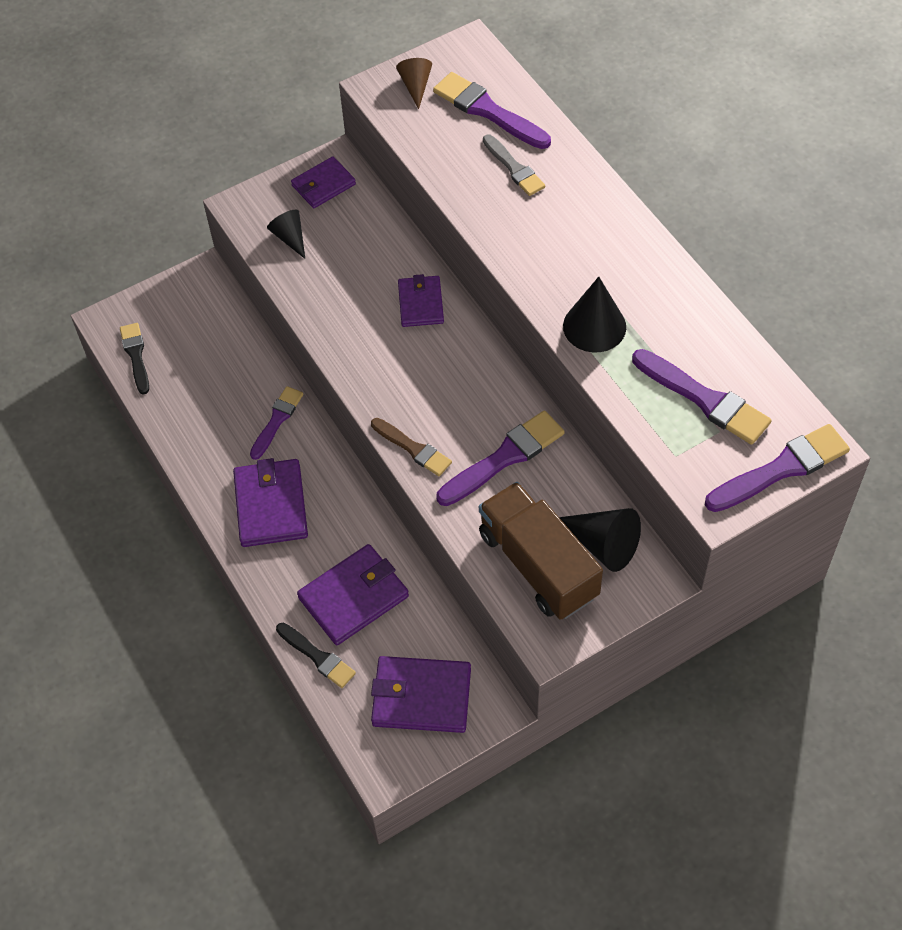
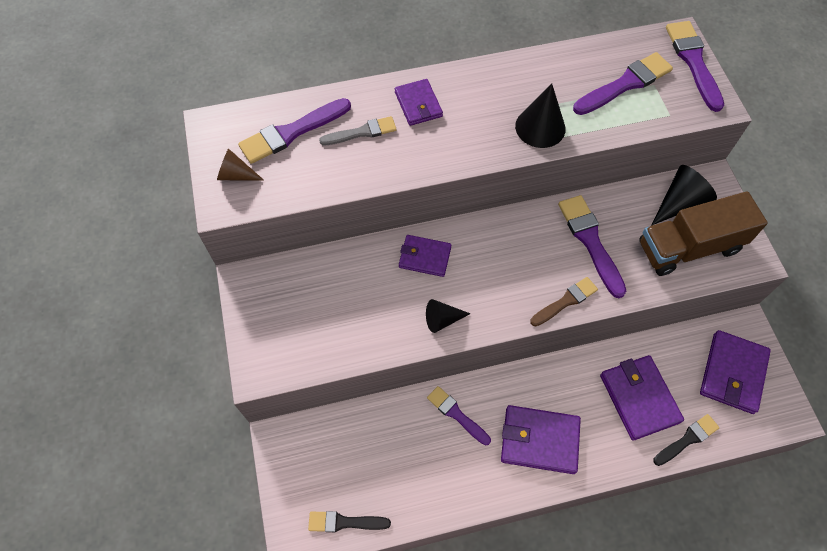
camera: 75 degrees left, 5 degrees up
(290, 237) = (313, 338): black cone -> black cone (442, 319)
(323, 185) = (266, 296): purple wallet -> purple wallet (418, 104)

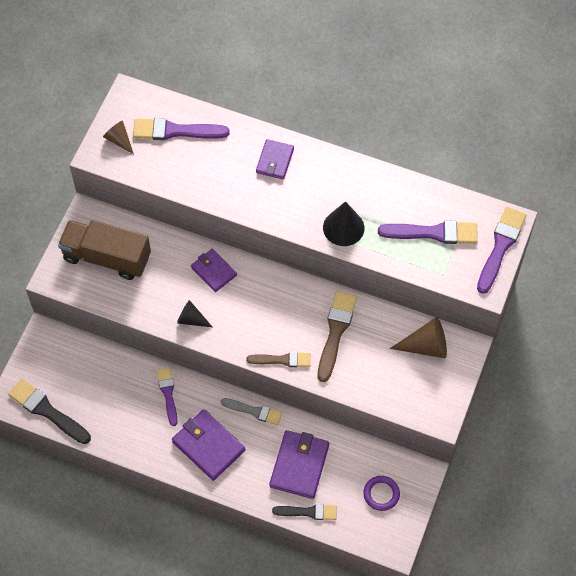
camera: 35 degrees right, 0 degrees up
(344, 522) = (47, 411): black brush -> black brush, size x1.55
(362, 132) = (221, 158): grey brush -> grey brush (254, 411)
(590, 241) = (335, 332): purple brush -> brown brush
(680, 202) = (426, 346): black cone -> brown cone
(689, 247) = (402, 380): brown truck -> brown truck (107, 257)
(733, 373) = (381, 494): purple wallet -> purple ring

